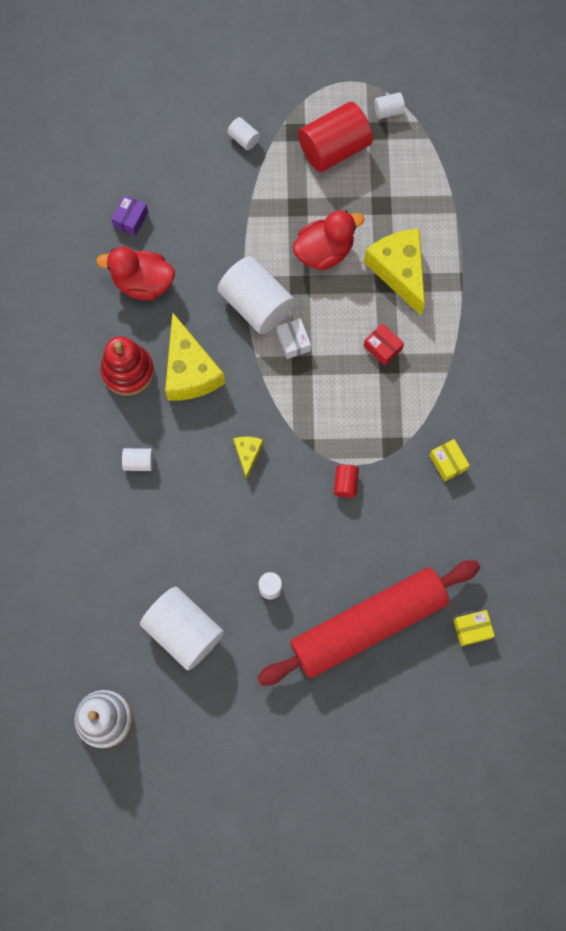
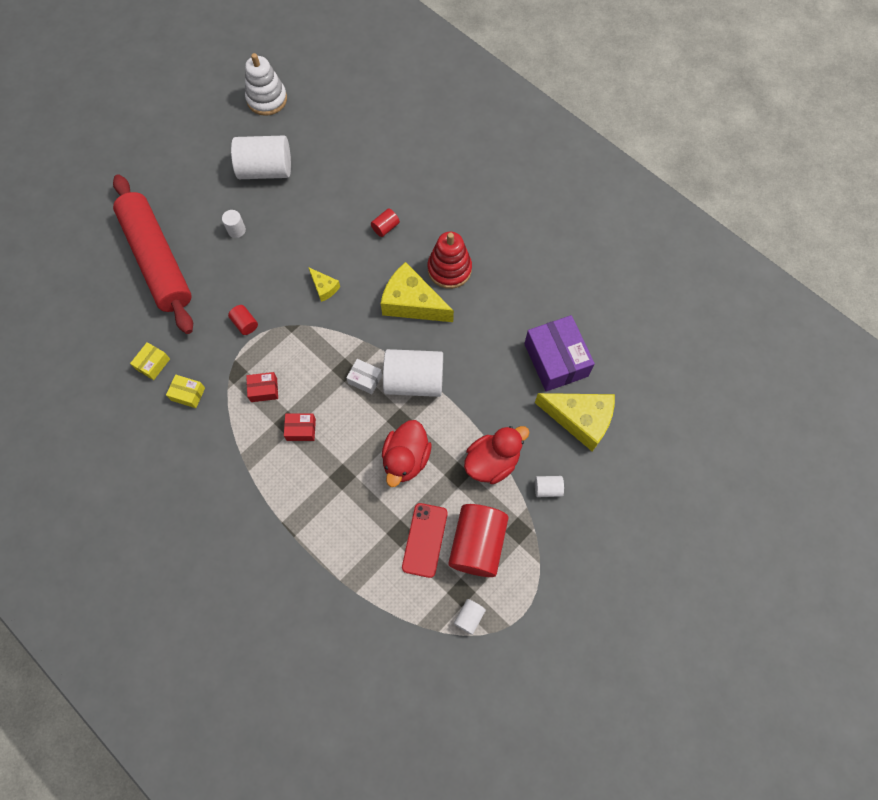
camera: 135 degrees right, 5 degrees down
(131, 219) = (556, 360): purple box -> purple box, size x2.06
(139, 462) = (385, 227): white cylinder -> red cylinder
(143, 283) = (500, 328): red duck -> red duck (492, 462)
(368, 185) = (424, 540): none -> red phone
(368, 625) = (157, 260): red rolling pin -> red rolling pin turned 45 degrees counterclockwise
(382, 408) = (264, 390): none -> red box
(399, 271) = (340, 494): yellow cheese -> yellow cheese (580, 420)
(472, 629) = (88, 310): yellow box -> yellow box (153, 364)

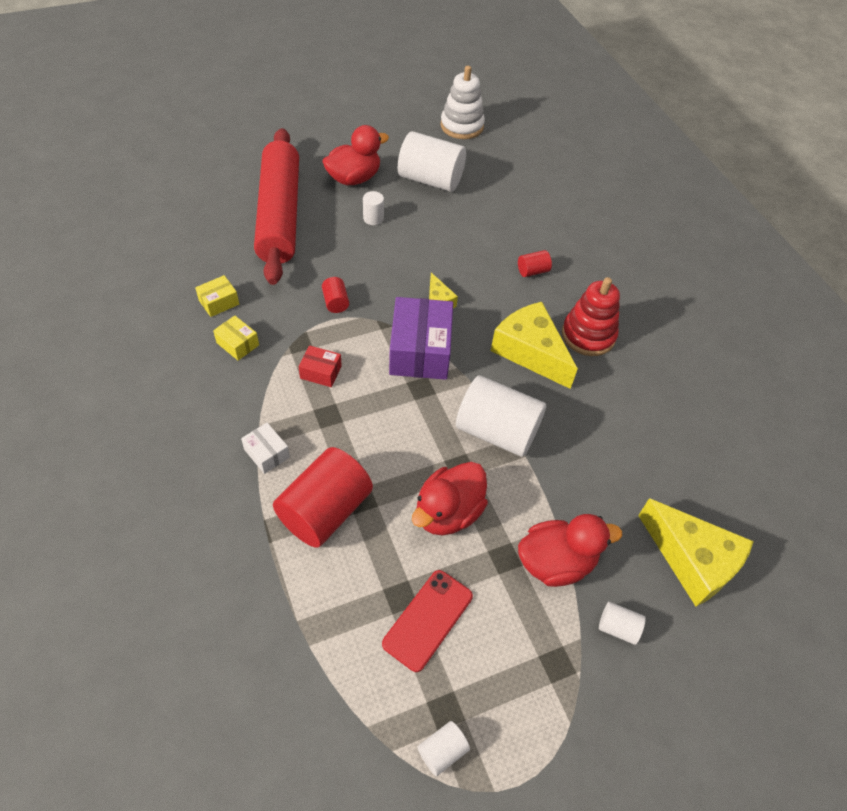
camera: 20 degrees right, 15 degrees down
(201, 195) = (354, 178): none -> red duck
(301, 429) = (340, 429): red box -> none
(365, 379) = (440, 407): white box -> white box (267, 453)
(477, 544) = (494, 657): red cylinder -> red cylinder (325, 511)
(556, 360) = (683, 478): purple box -> purple box (420, 351)

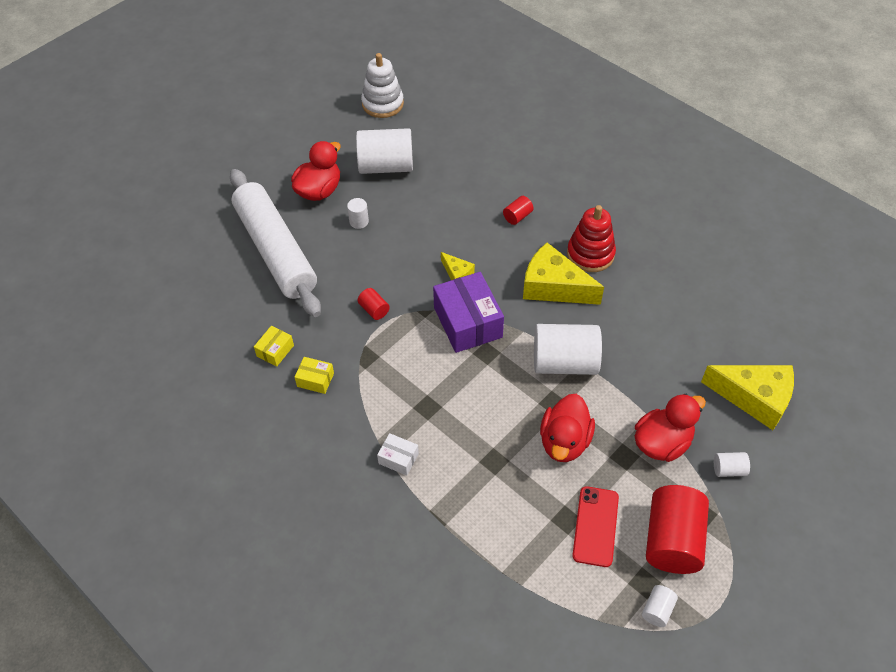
camera: 20 degrees left, 0 degrees up
(279, 215) = (275, 251): red rolling pin -> white rolling pin
(321, 372) = (399, 374): red box -> none
(325, 511) = (472, 482): red cylinder -> red cylinder (672, 540)

